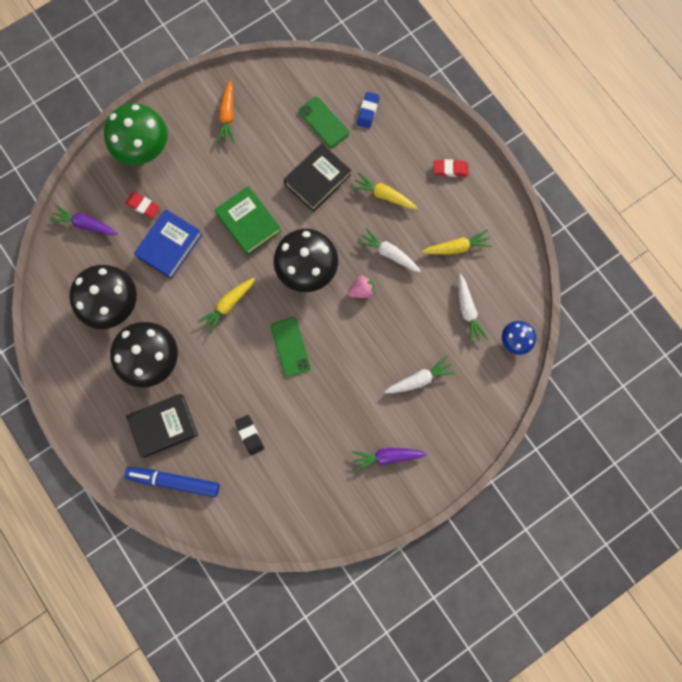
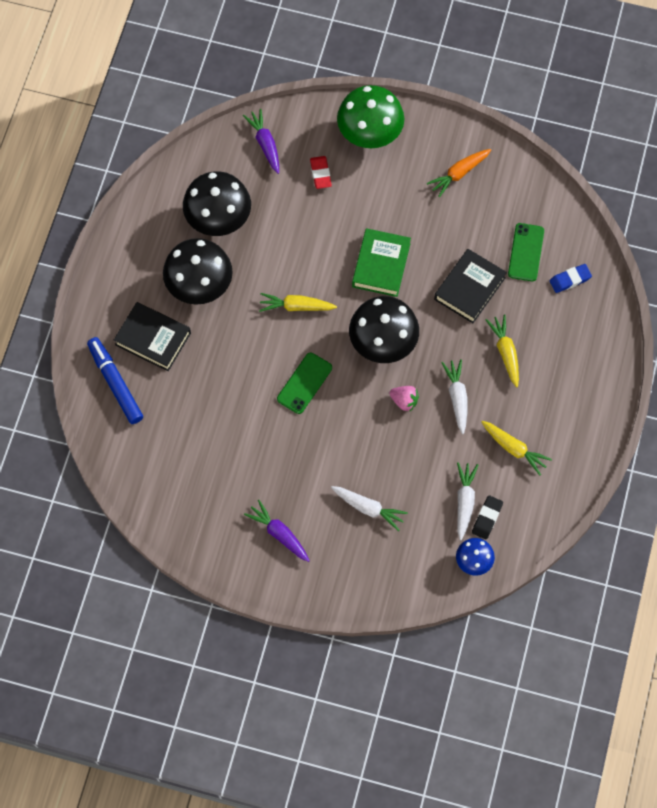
camera: 50 degrees right, 10 degrees down
(169, 245) = (305, 221): blue book -> none
(250, 435) = (203, 411): black eraser -> black eraser (487, 518)
(317, 179) = (469, 288): black book -> black book turned 60 degrees counterclockwise
(450, 169) = (581, 388): red eraser -> none
(467, 311) = (464, 502): white carrot -> white carrot turned 150 degrees clockwise

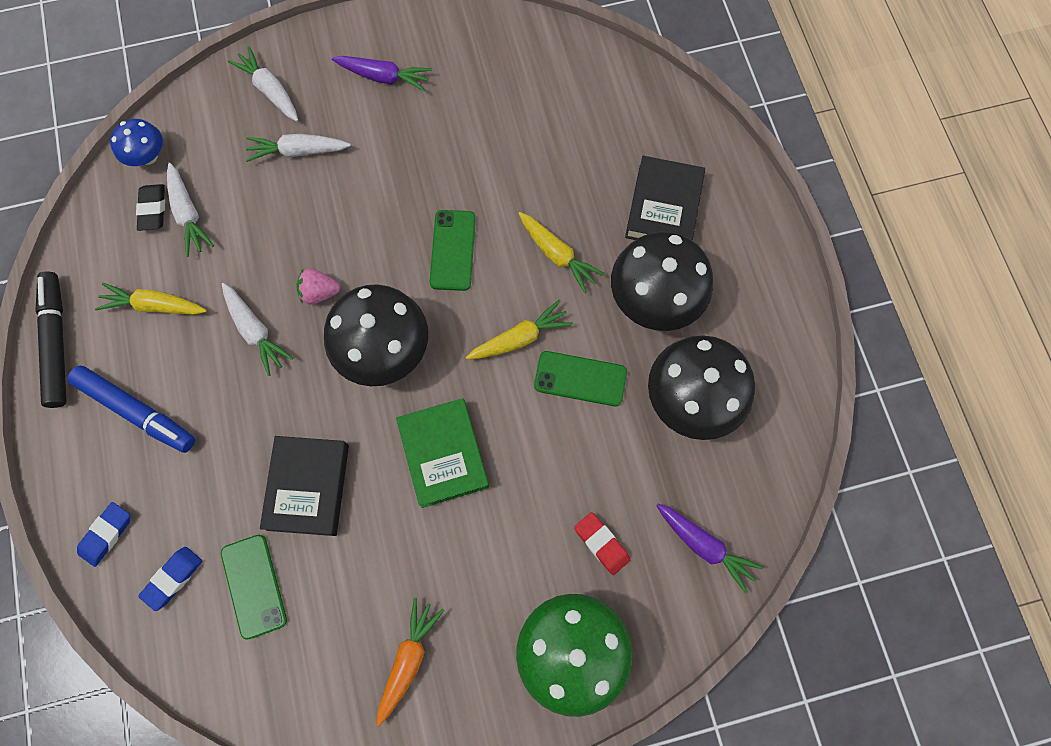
camera: 150 degrees right, 5 degrees up
(115, 384) = (668, 136): blue marker -> blue marker (136, 411)
(153, 339) = (663, 207): black book -> black book turned 75 degrees counterclockwise
(275, 264) = (580, 378): none -> green phone
(364, 568) = (270, 90): none -> white carrot
(505, 352) = (219, 423): yellow carrot -> yellow carrot (557, 255)
(586, 457) = (57, 343): none -> black marker
(599, 323) = (106, 534): none -> blue eraser

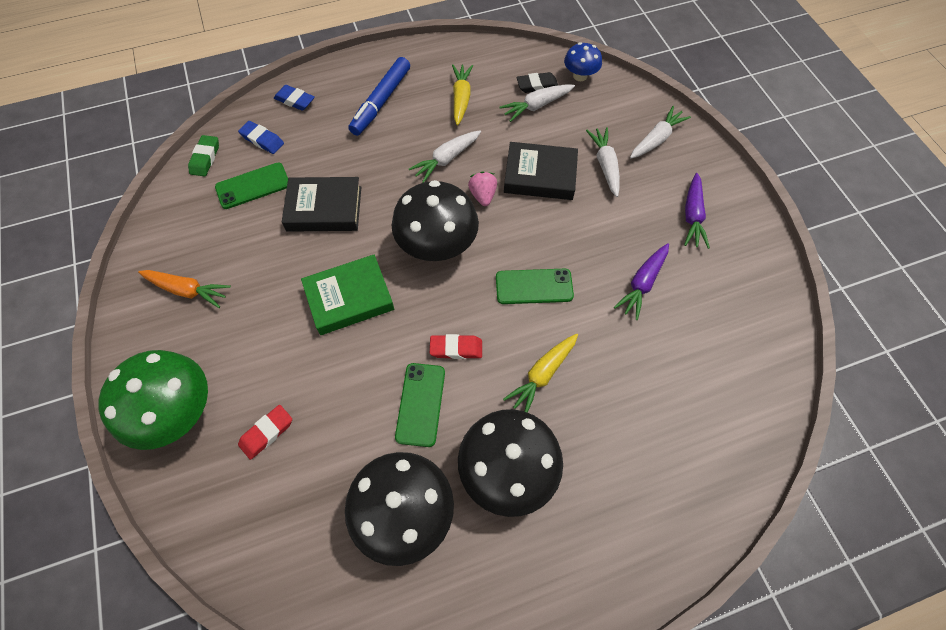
camera: 85 degrees right, 10 degrees down
(57, 343) = (428, 53): black marker -> none
(191, 661) = (205, 158): none -> green eraser
(520, 338) = (456, 348): yellow carrot -> red eraser
(663, 207) = (612, 476): black book -> black book (540, 176)
(704, 546) = (258, 531): purple carrot -> purple carrot (642, 284)

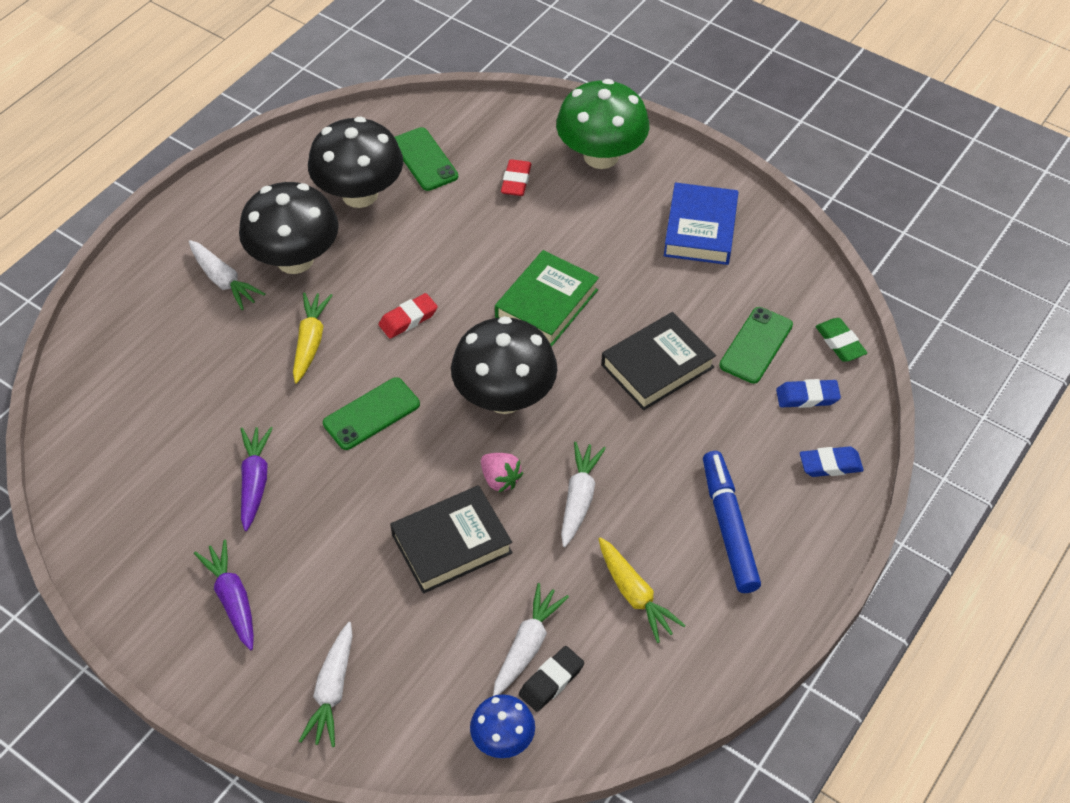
camera: 145 degrees right, 10 degrees down
(187, 290) = (700, 229): orange carrot -> blue book
(421, 404) = (405, 263): green phone -> green phone (424, 159)
(605, 165) = (379, 607): white carrot -> white carrot (223, 280)

